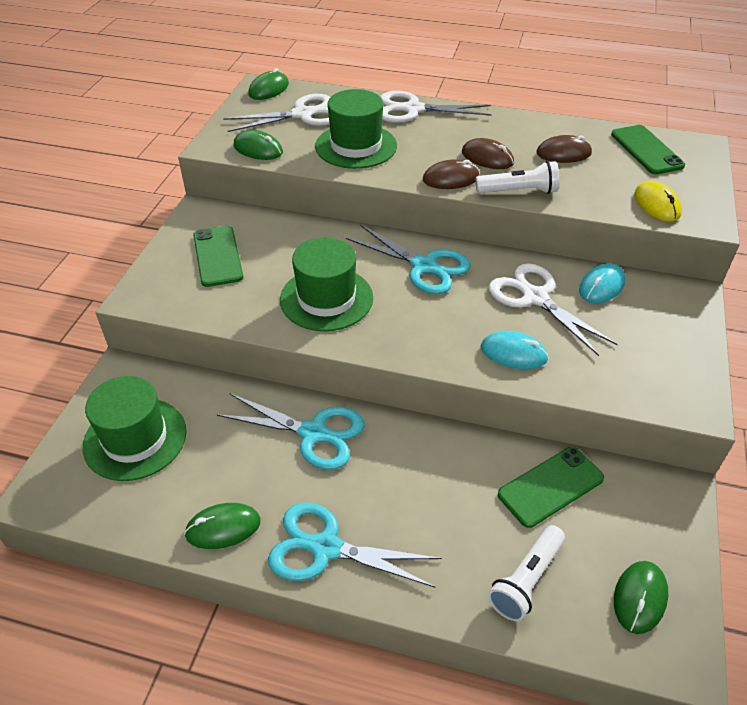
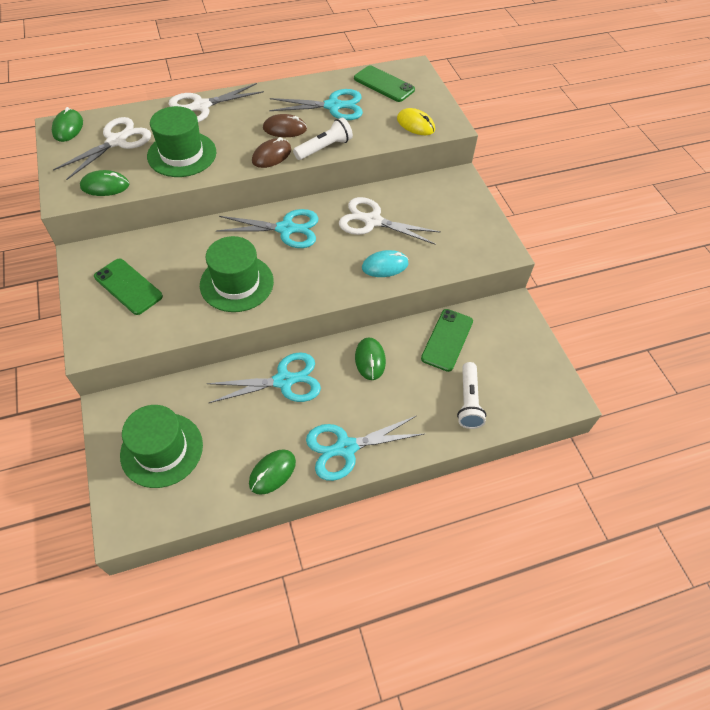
camera: 35 degrees left, 10 degrees up
(563, 153) = (333, 106): brown mouse -> turquoise scissors
(601, 286) = (406, 195): turquoise mouse -> none
(640, 598) = (530, 378): green mouse -> green mouse (370, 360)

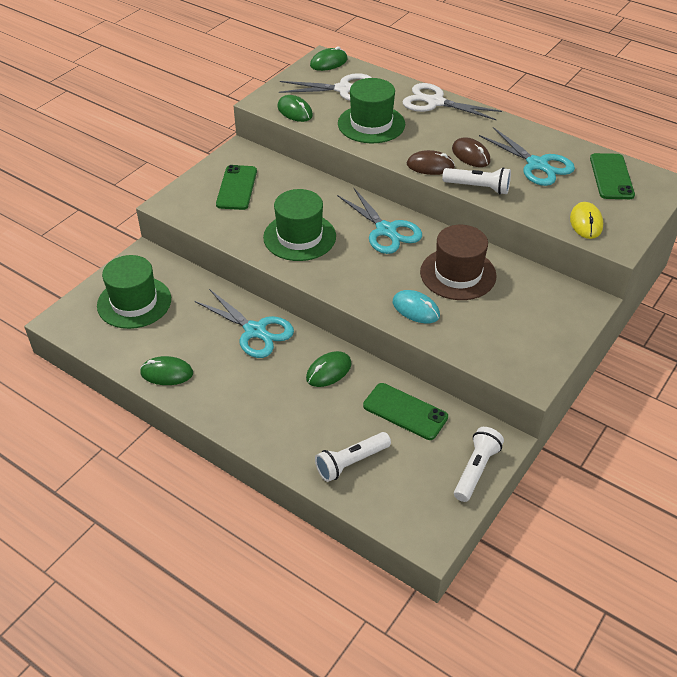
camera: 55 degrees right, 10 degrees down
(345, 448) = (227, 404): turquoise scissors -> none
(372, 221) = (458, 274): white scissors -> brown hat
(447, 340) = (405, 411): green phone -> green phone turned 45 degrees clockwise
(527, 335) = (476, 470): none -> white flashlight

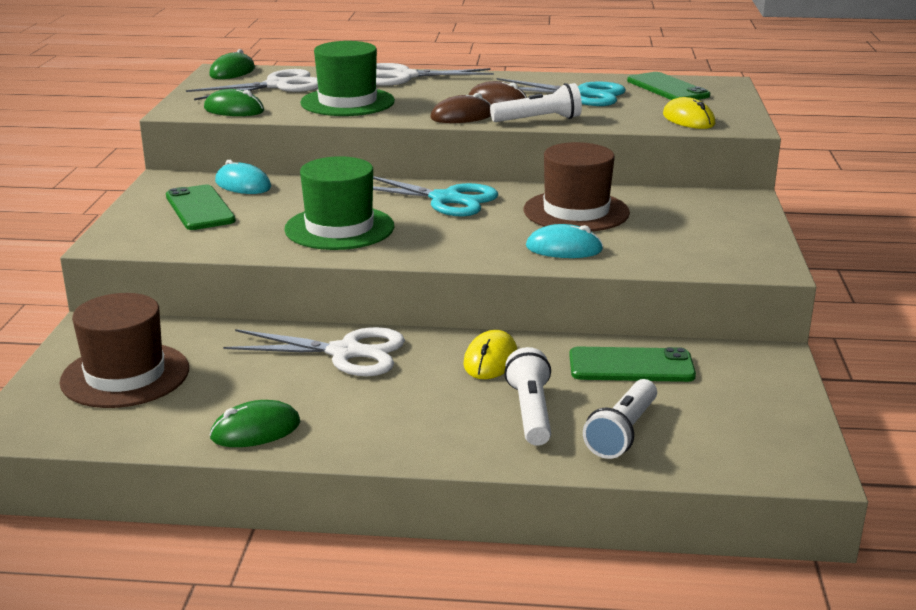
camera: 30 degrees left, 20 degrees down
(134, 302) = (125, 375): green hat -> brown hat
(255, 331) = (345, 352): turquoise scissors -> white scissors
(278, 171) = (243, 184): none -> turquoise mouse
(328, 371) = (490, 360): green mouse -> yellow mouse
(476, 470) = (777, 388): white flashlight -> white flashlight (530, 412)

